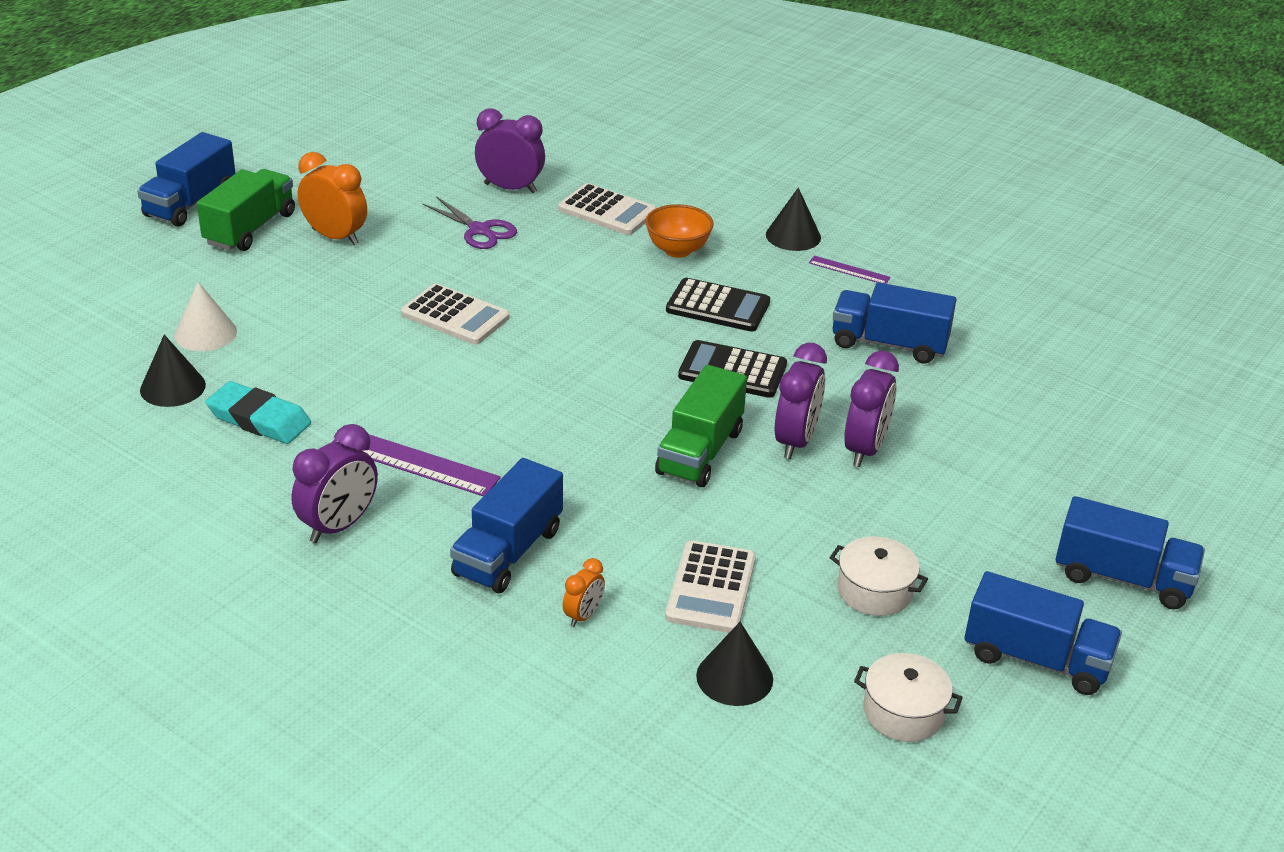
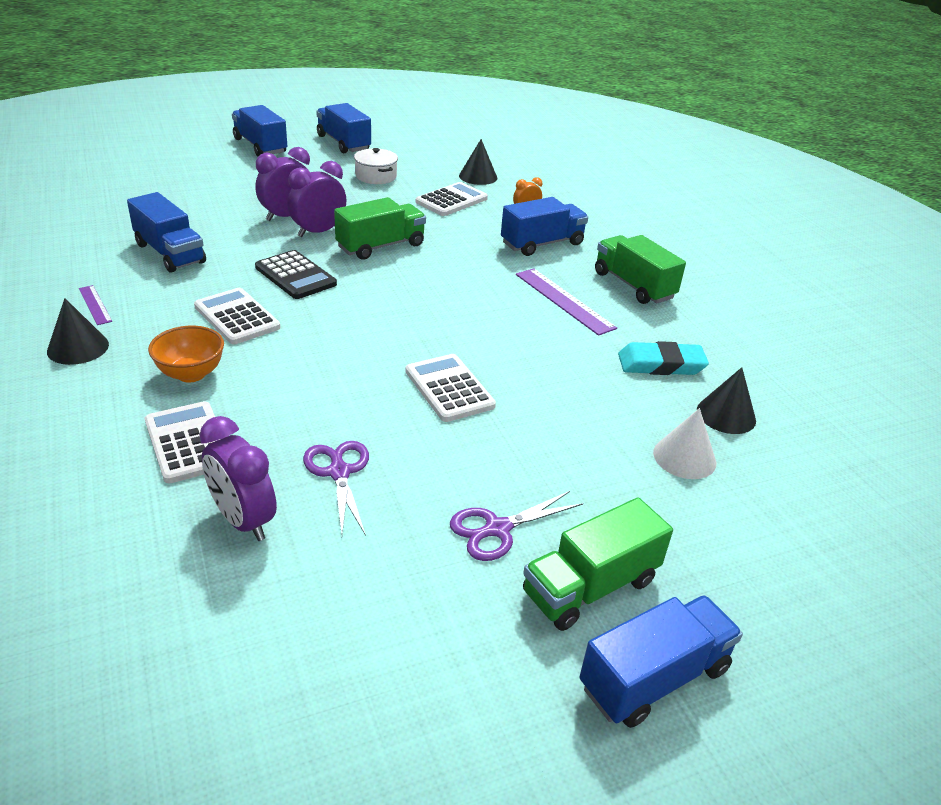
camera: 150 degrees left, 0 degrees up
(259, 419) = (661, 364): turquoise eraser -> turquoise eraser turned 60 degrees counterclockwise
(335, 237) = (497, 529): orange clock -> purple scissors
(339, 526) = (633, 285): purple clock -> green truck
(718, 306) = (237, 317): black calculator -> white calculator
(903, 712) = (421, 150): white pot -> none

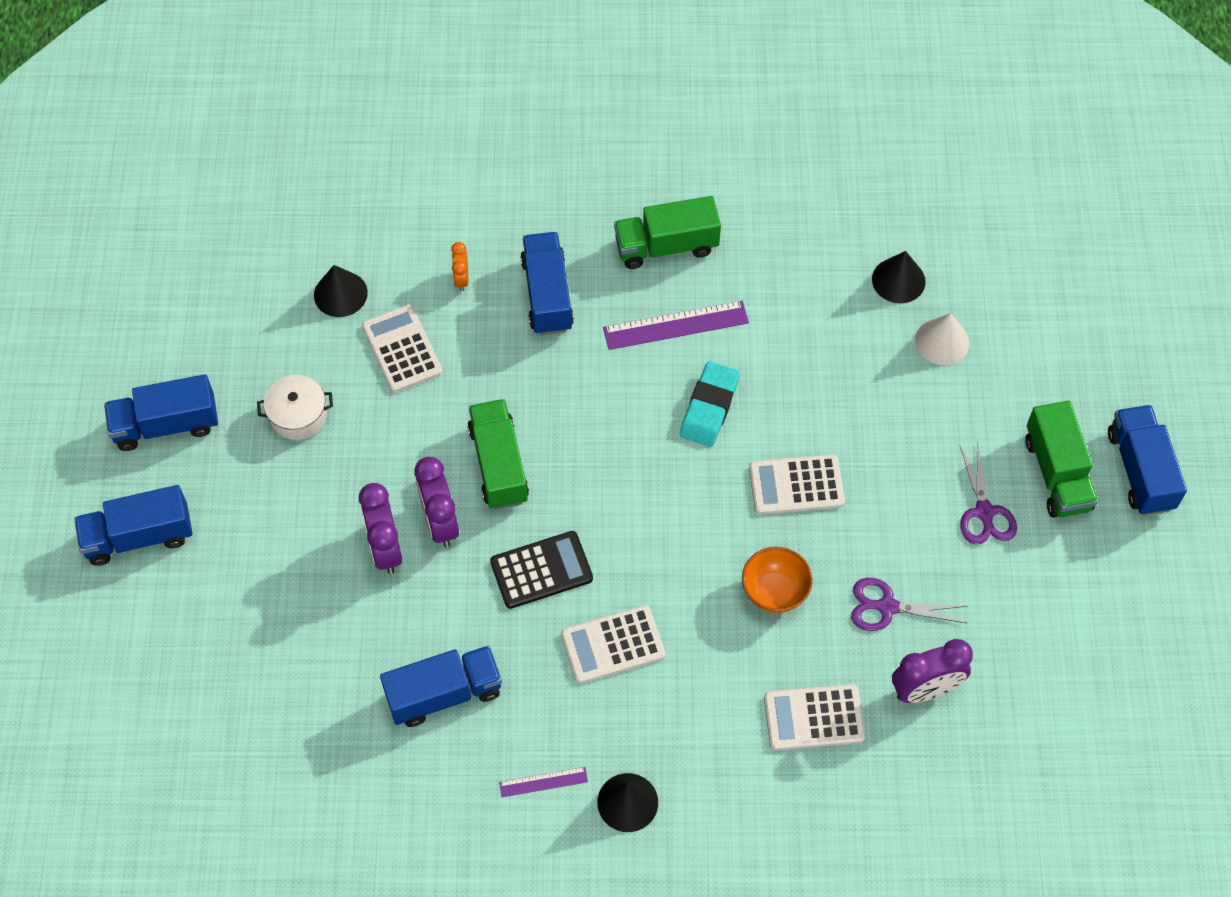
camera: 65 degrees left, 25 degrees up
(191, 374) = (706, 702): orange bowl -> orange bowl (774, 592)
(661, 364) = (811, 292): turquoise eraser -> turquoise eraser (709, 407)

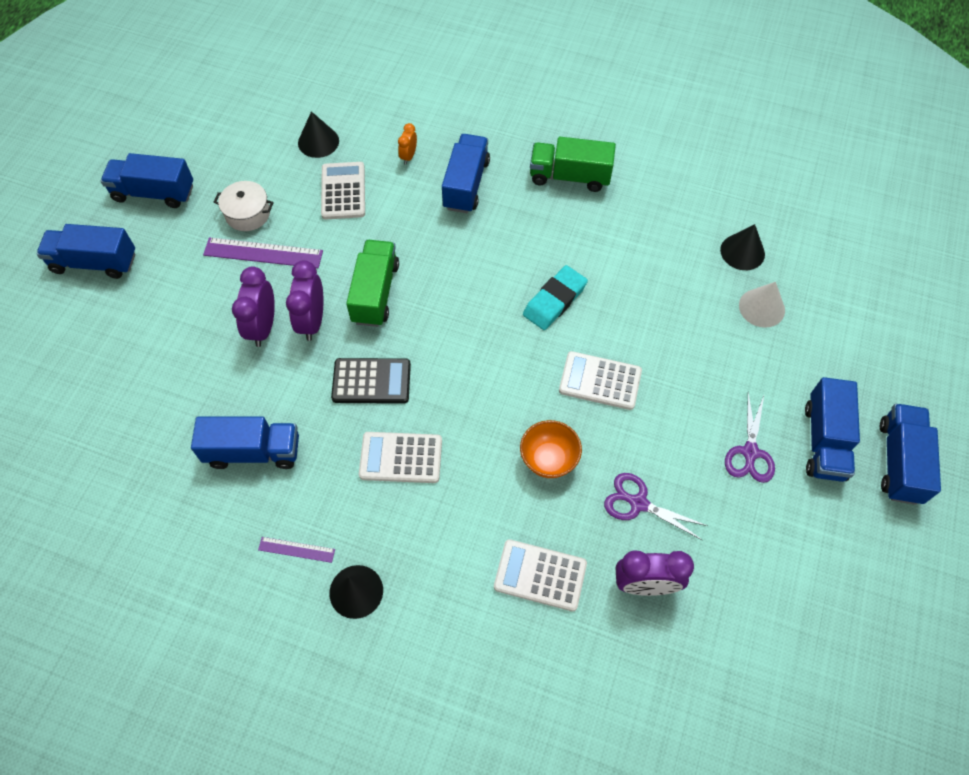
camera: 20 degrees right, 0 degrees up
(675, 325) = (553, 233): purple ruler -> purple ruler (263, 253)
(1057, 473) = (824, 441): green truck -> blue truck

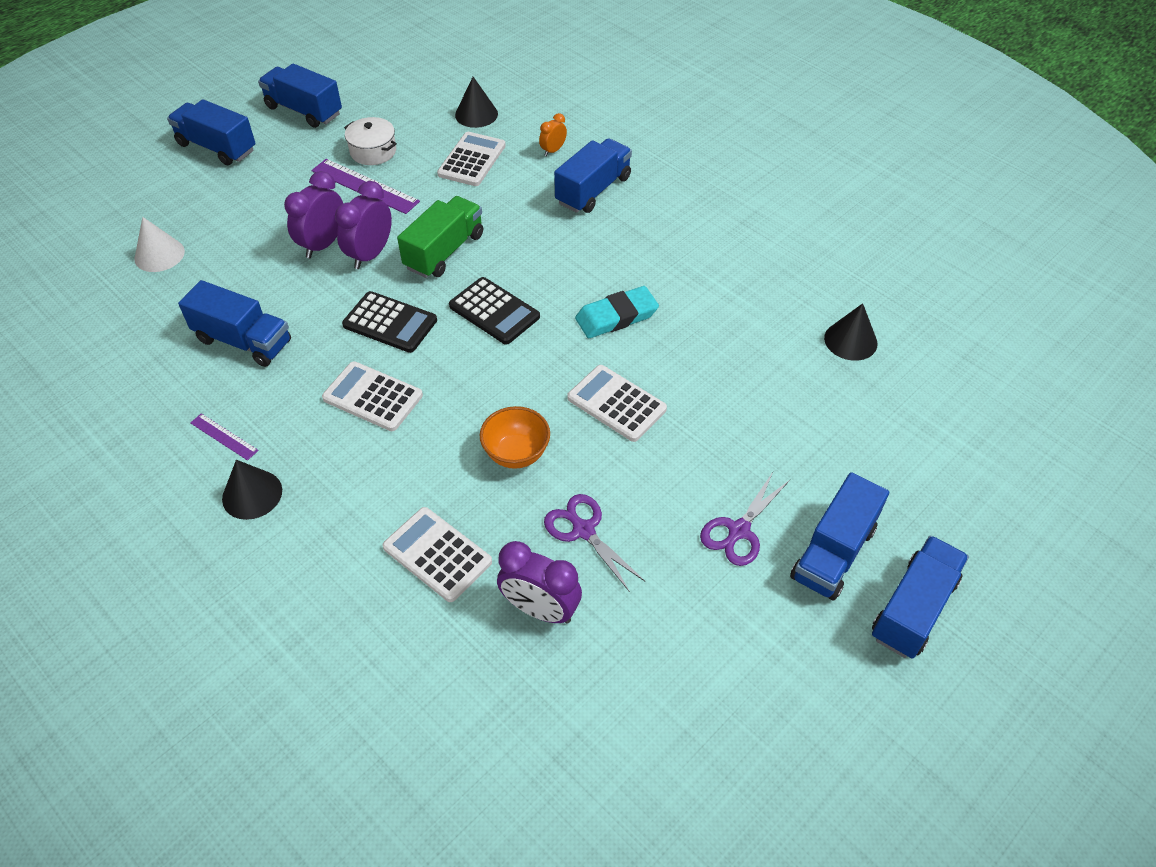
camera: 25 degrees right, 10 degrees down
(453, 335) = (494, 311): none -> black calculator
(569, 176) = (703, 215): green truck -> none
(761, 307) = (840, 399): white cone -> white cone (159, 255)

